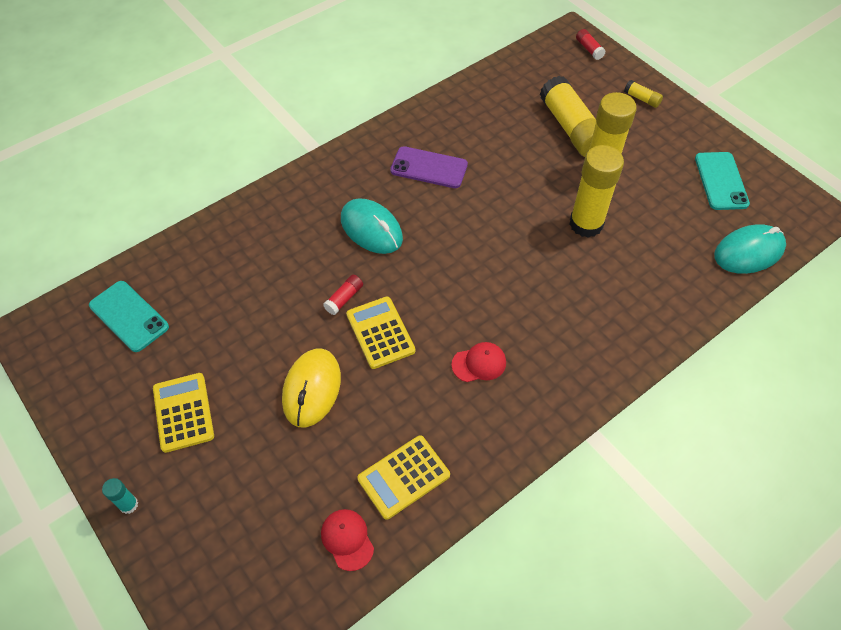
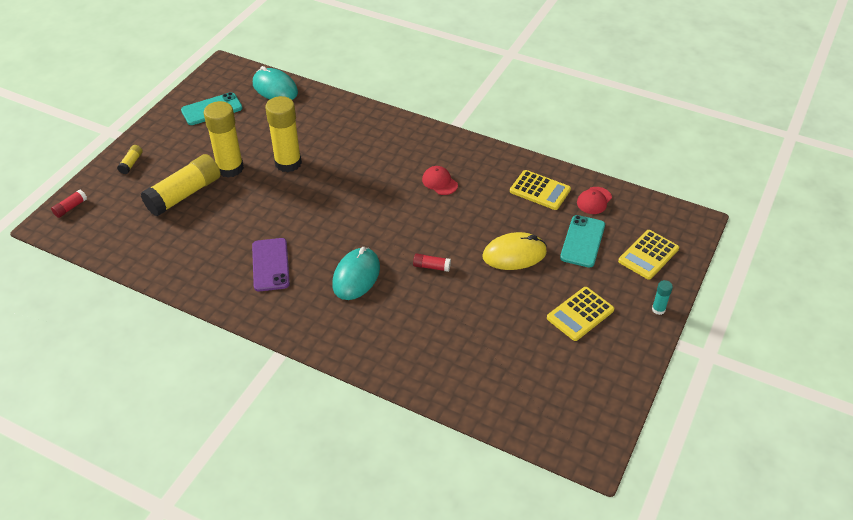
camera: 115 degrees left, 10 degrees down
(129, 316) = (532, 392): turquoise phone -> turquoise phone (582, 241)
(380, 332) = (447, 236): yellow calculator -> yellow calculator (648, 255)

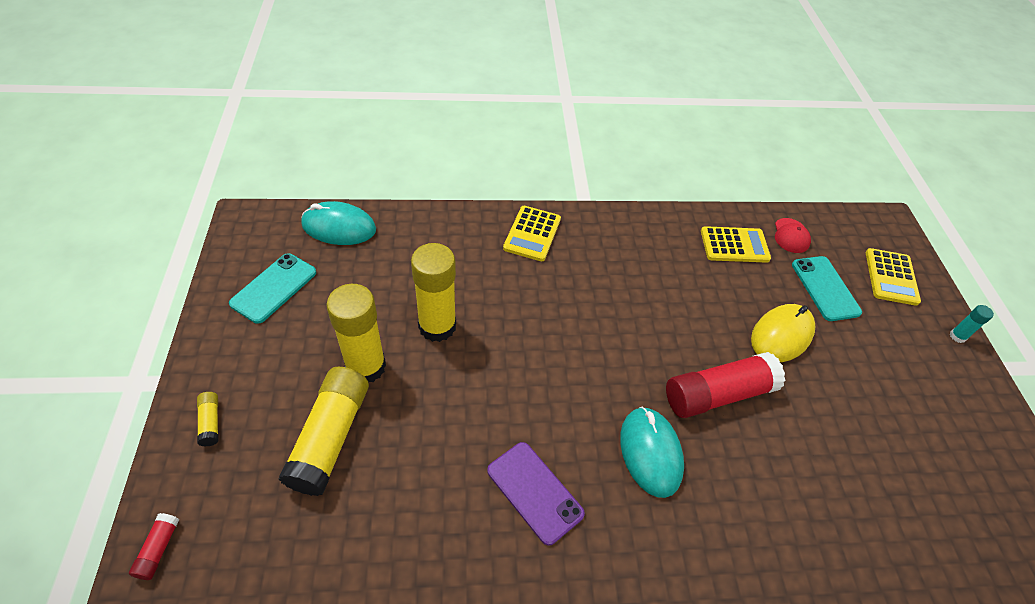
camera: 35 degrees left, 5 degrees up
(431, 267) = (718, 394): red glue stick -> red glue stick, size x2.29
(439, 182) = (630, 277): red cap -> none
(580, 314) = (904, 379): yellow calculator -> yellow calculator (532, 234)

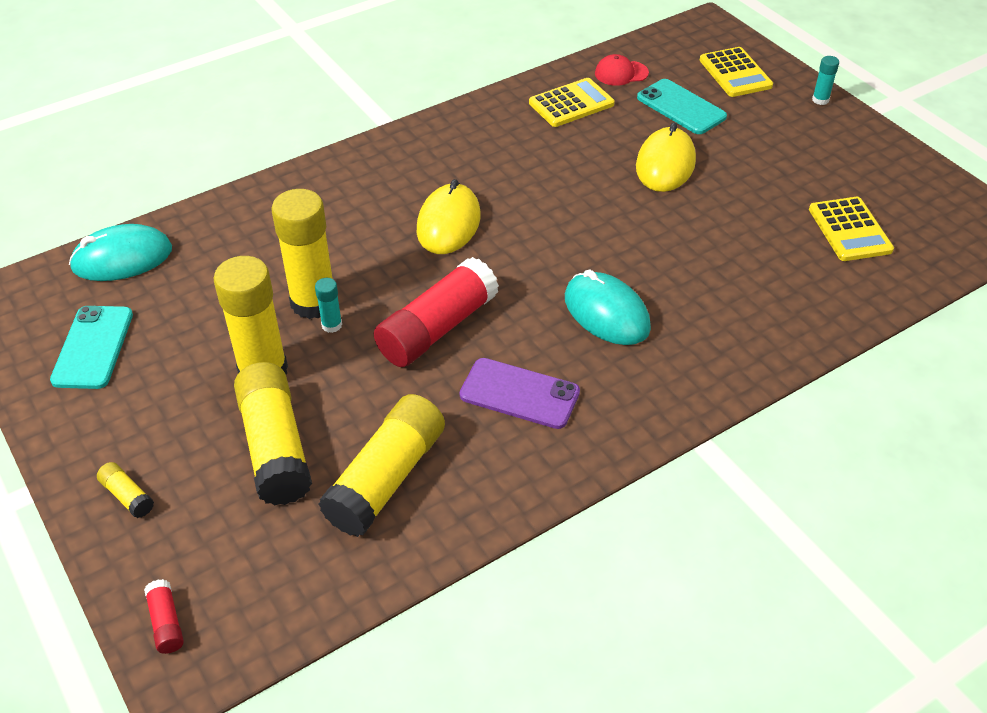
camera: 25 degrees left, 5 degrees down
(387, 513) = (386, 478): none -> yellow glue stick
(437, 352) = (332, 325): none -> turquoise glue stick
(532, 234) = (353, 176): yellow calculator -> yellow calculator (849, 230)
(576, 307) = (448, 223): none -> yellow mouse
(718, 394) = (637, 238): red glue stick -> red glue stick (437, 328)
(791, 236) = (621, 73): red cap -> red cap turned 105 degrees clockwise

